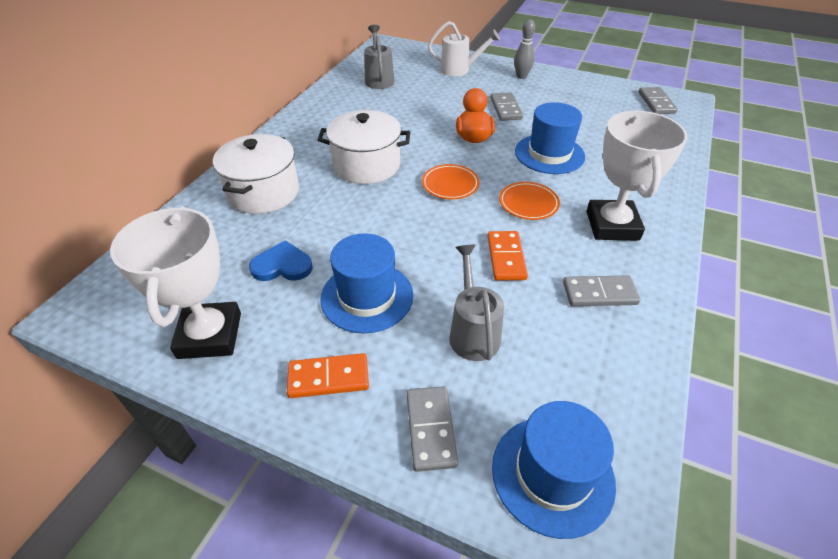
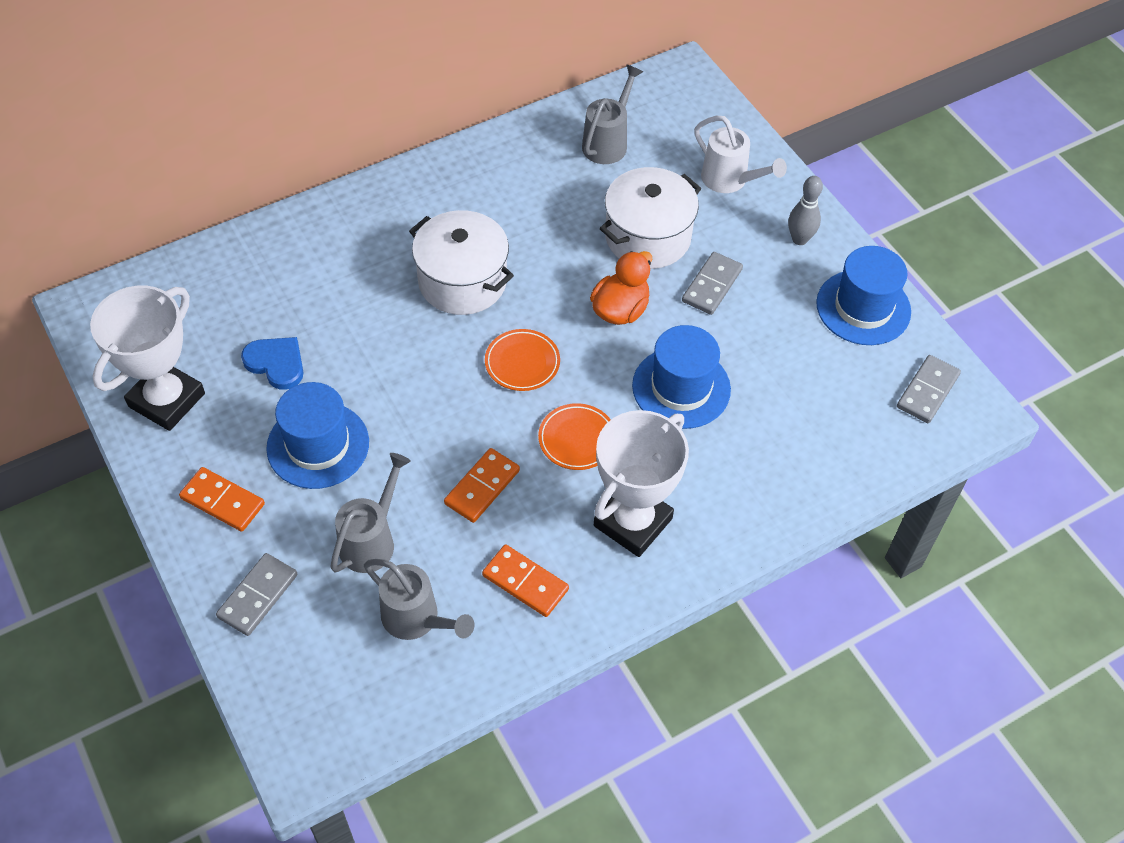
camera: 35 degrees right, 10 degrees up
(263, 192) = (330, 258): white pot -> white pot (647, 237)
(552, 474) = (309, 691): blue hat -> blue hat (863, 307)
(564, 362) = (417, 619): none -> grey watering can
(599, 293) = (525, 582): grey domino -> orange domino

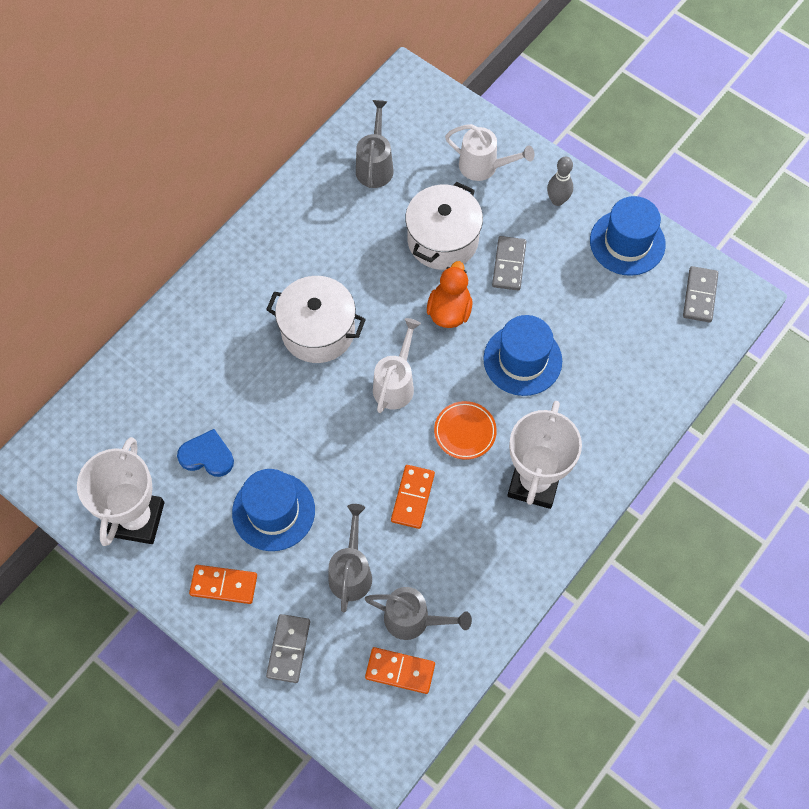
camera: 20 degrees left, 10 degrees up
(522, 363) = (396, 384): orange plate -> white watering can
(525, 582) = (478, 560): orange domino -> orange domino (400, 671)

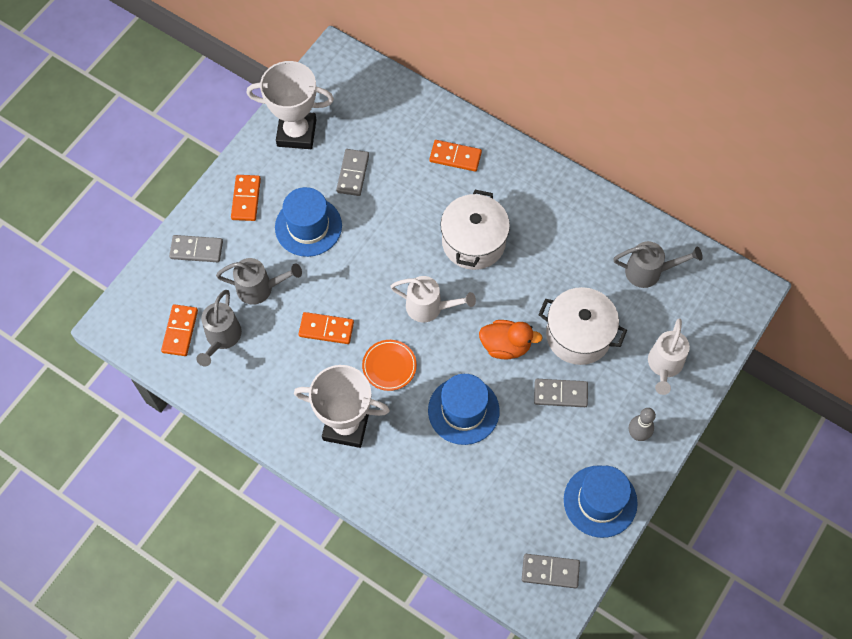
camera: 85 degrees right, 0 degrees up
(202, 340) = (455, 157): none -> orange domino
(207, 455) = (353, 173): blue heart -> grey domino

